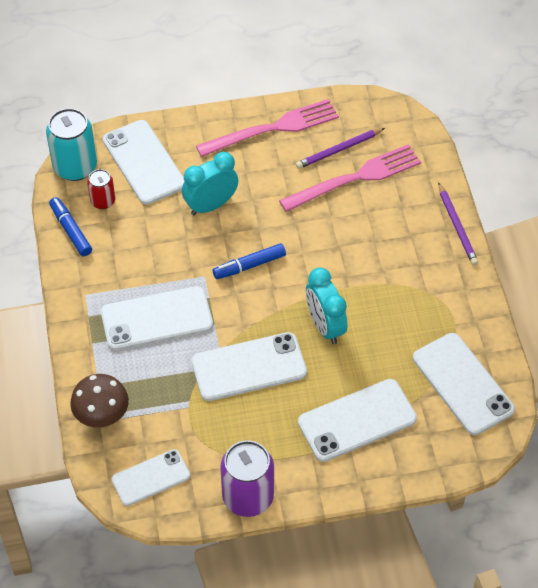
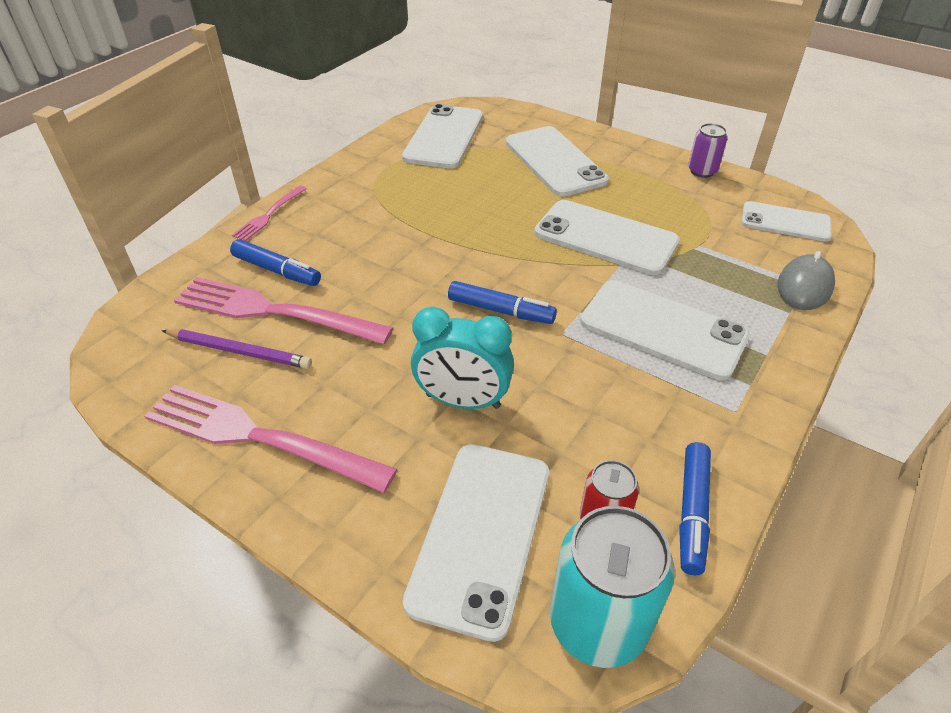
camera: 135 degrees left, 10 degrees down
(102, 417) = (804, 286): brown mushroom -> grey mouse
(248, 497) = (702, 171): purple can -> purple can, size x0.56
(325, 326) = (496, 223): turquoise clock -> none
(357, 420) = (554, 161): white phone -> white phone turned 45 degrees clockwise
(392, 198) = (277, 270): none -> blue marker
(457, 226) = (269, 215): purple pencil -> pink fork

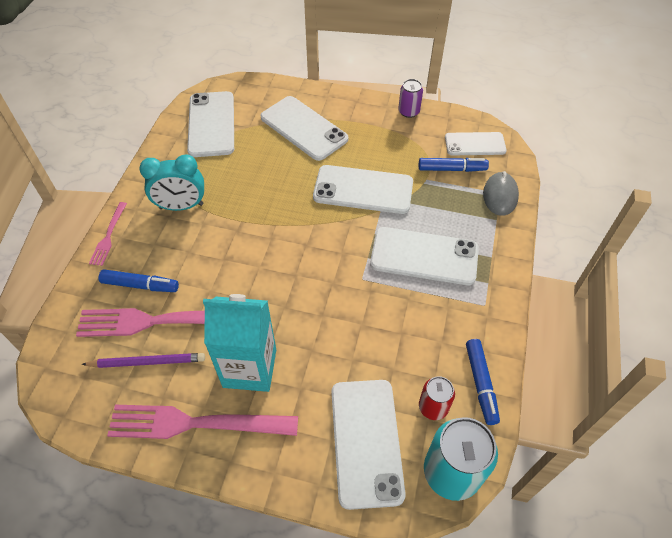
camera: 20 degrees left, 10 degrees up
(362, 394) = (250, 368): none -> turquoise carton
(463, 401) = (318, 352): turquoise clock -> turquoise clock (181, 206)
(501, 310) = (315, 272): blue marker -> blue marker (452, 169)

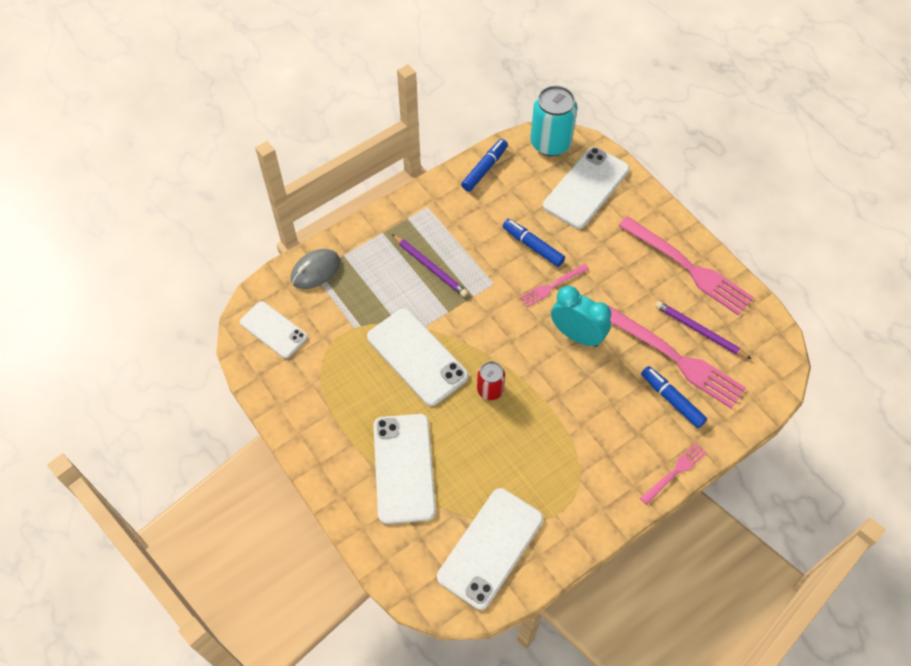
camera: 140 degrees left, 5 degrees up
(181, 206) = (590, 458): turquoise clock -> turquoise clock (577, 335)
(250, 368) = (627, 277): turquoise carton -> none
(311, 310) = (552, 286): none -> pink fork
(408, 111) = (286, 410): purple can -> none
(424, 256) = (430, 267): white phone -> purple pencil
(433, 407) = (527, 177): red can -> red can (490, 390)
(452, 169) = (322, 321): blue marker -> blue marker (533, 246)

